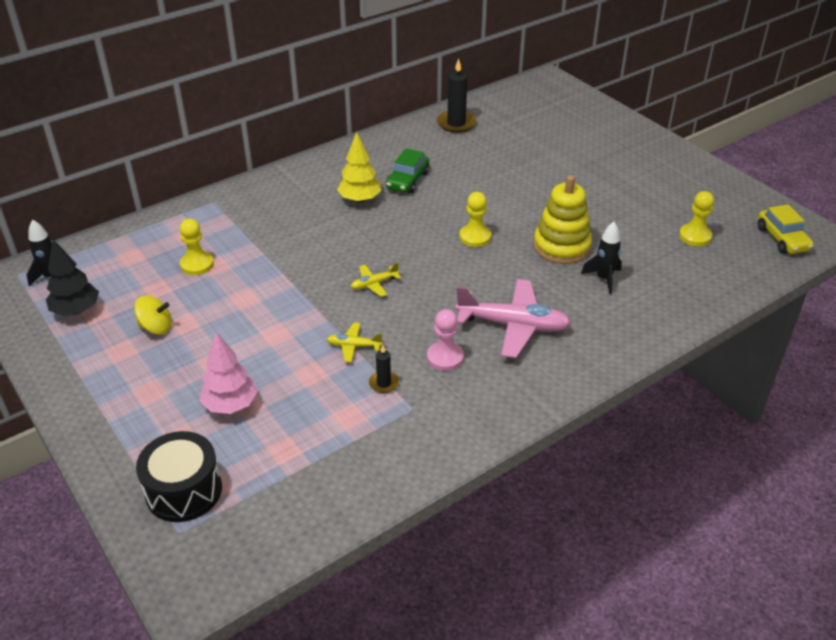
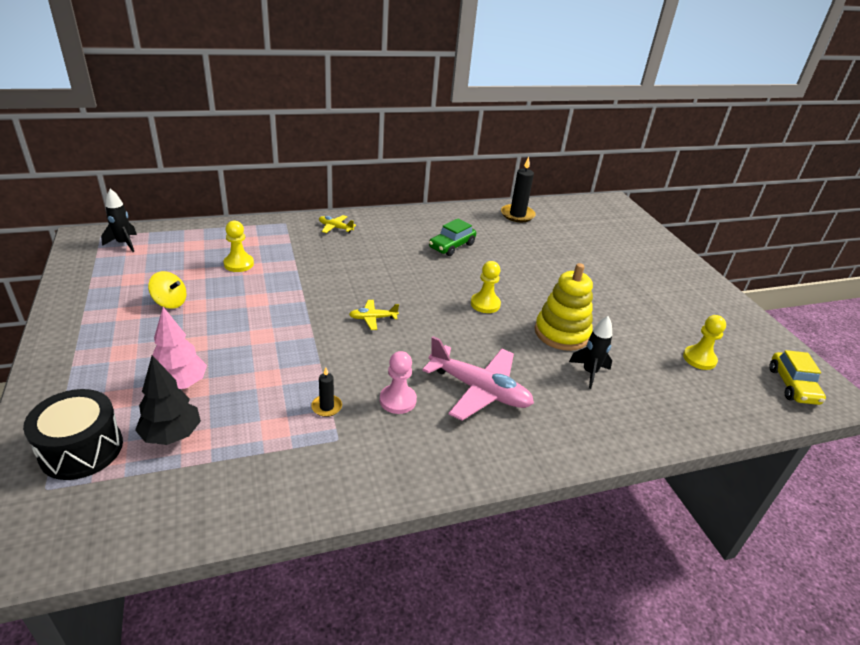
camera: 15 degrees right, 5 degrees down
(76, 310) = (121, 272): black tree -> black tree (172, 435)
(354, 346) = (321, 365): yellow plane -> yellow plane (335, 228)
(360, 199) = (403, 250): yellow tree -> none

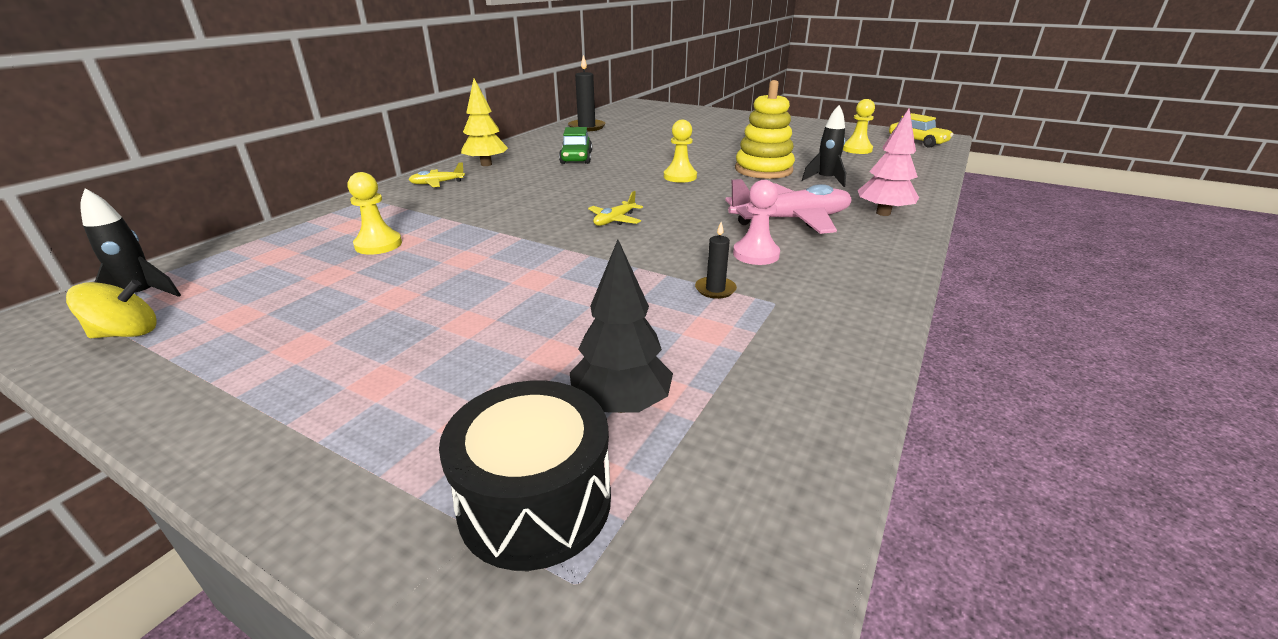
camera: 40 degrees left, 5 degrees down
(170, 302) = (350, 309): yellow spinning top -> yellow spinning top (127, 333)
(180, 384) = (529, 362): pink tree -> pink tree (883, 213)
(387, 223) = (486, 164): none -> yellow tree

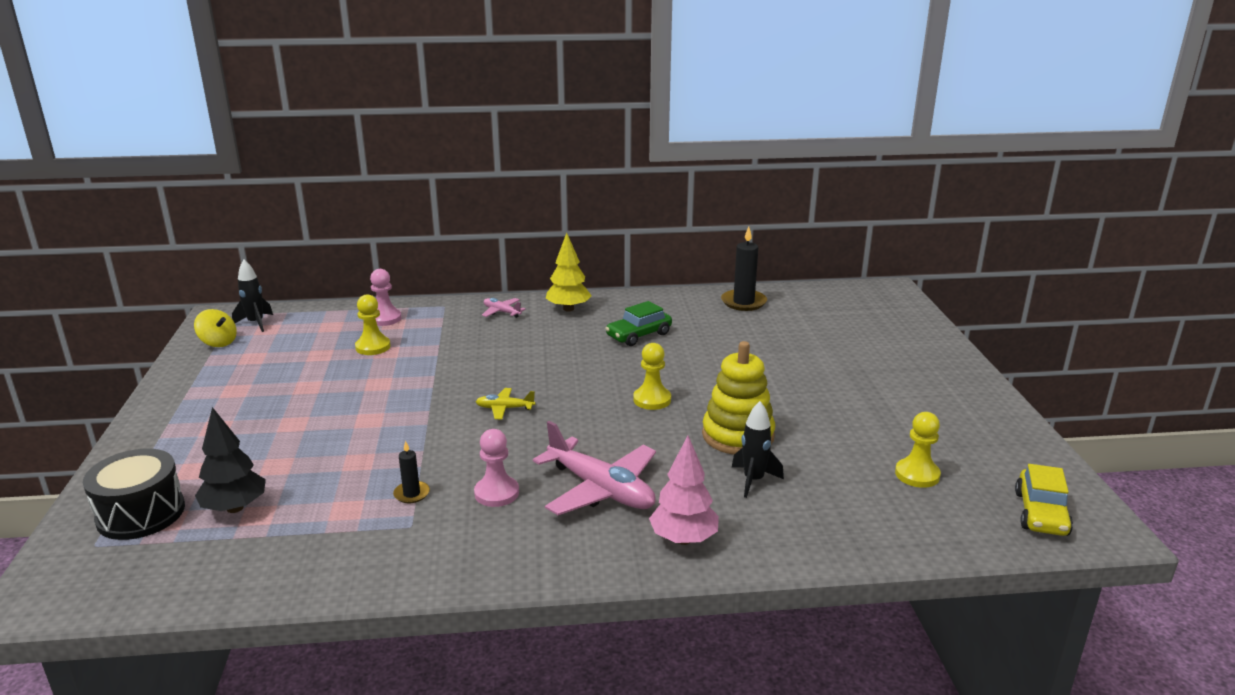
camera: 55 degrees right, 5 degrees down
(328, 226) = (385, 318): none -> pink pawn
(437, 183) = (502, 312): yellow plane -> pink plane

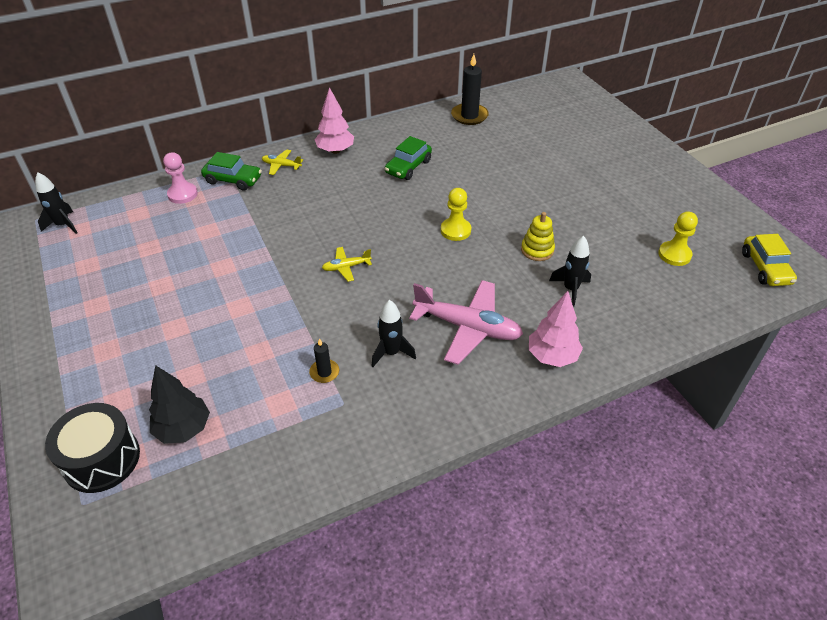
camera: 20 degrees left, 20 degrees up
(218, 342) = (41, 255): yellow spinning top -> none
(373, 347) = (192, 228): yellow pawn -> none
(443, 315) = (233, 180): none -> green car
(496, 493) = (391, 353): pink pawn -> black rocket
(502, 312) = (281, 166): pink plane -> yellow plane
(568, 309) = (335, 151): yellow tree -> pink tree
(738, 436) = (537, 250): yellow stacking toy -> yellow stacking toy, size x0.59

